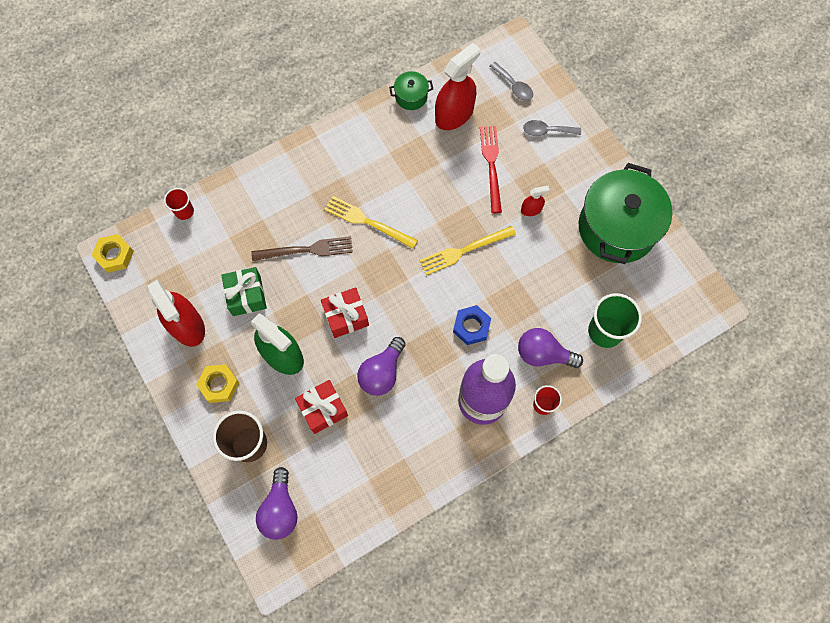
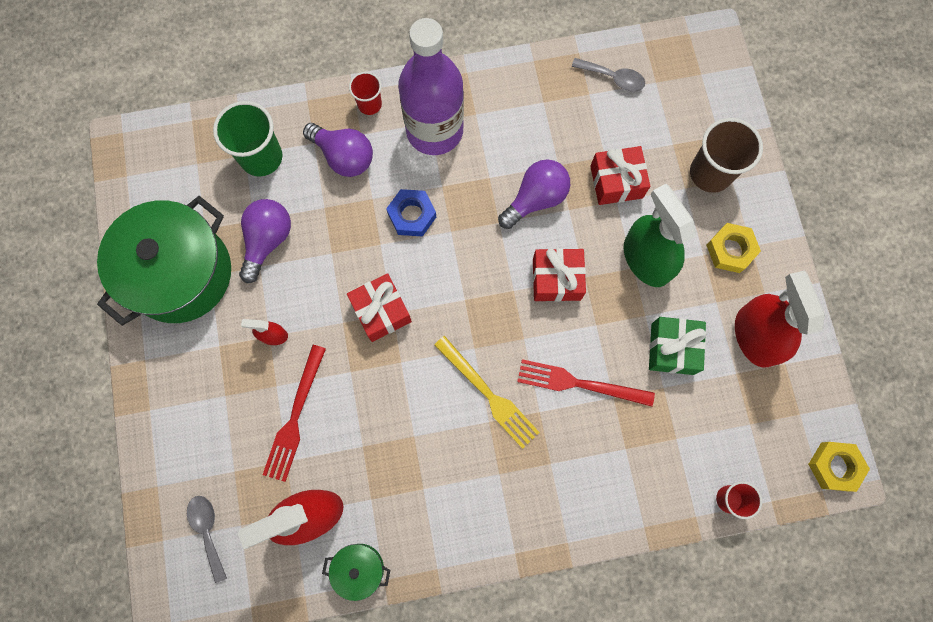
camera: 160 degrees left, 5 degrees up
(280, 509) = (692, 96): purple light bulb -> purple light bulb (268, 241)
(307, 250) = (579, 383): brown fork -> red fork
(464, 251) = (381, 311): yellow fork -> red gift
(546, 131) = (198, 441): grey spoon -> grey spoon (613, 78)

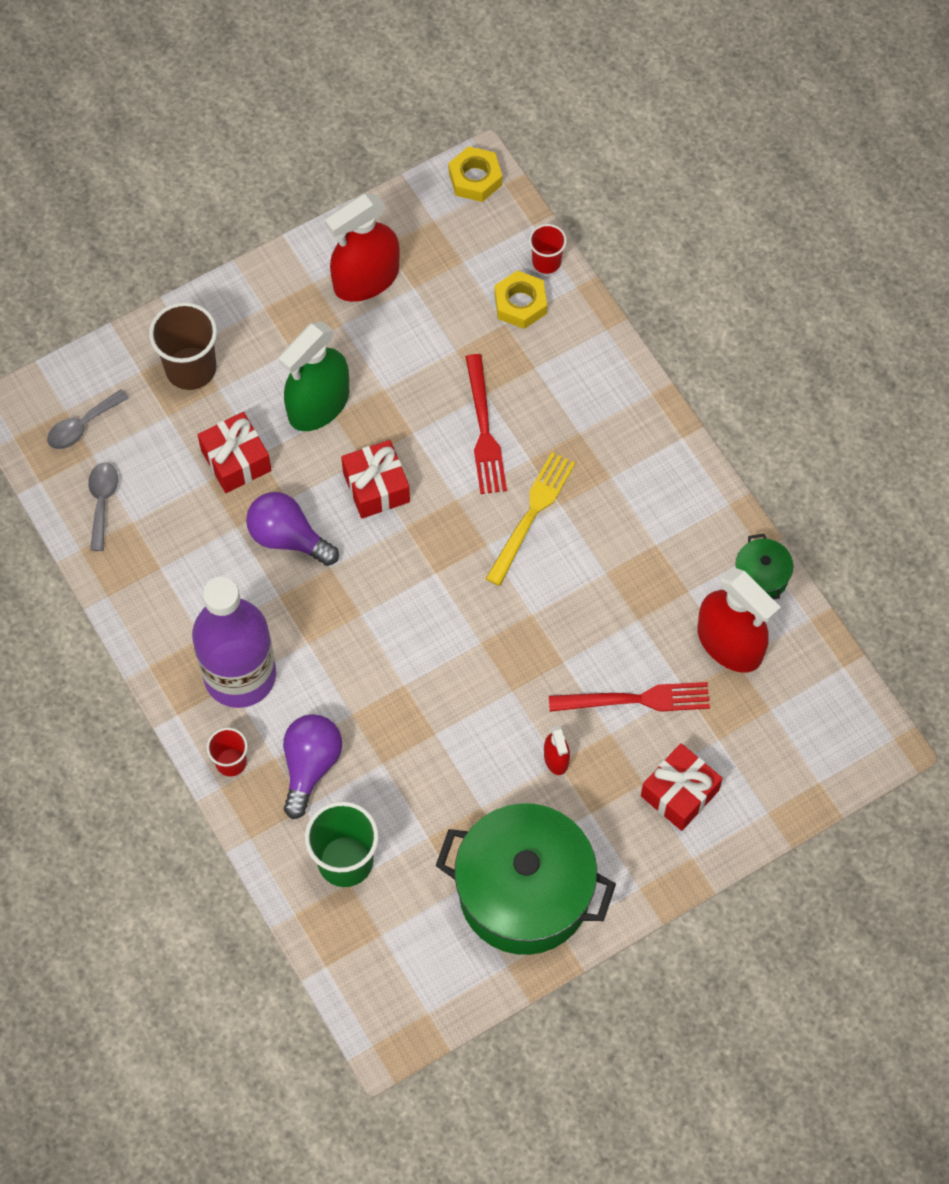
camera: 110 degrees left, 10 degrees down
(208, 531) = (790, 740): grey spoon -> grey spoon (82, 426)
(268, 241) = (447, 810): purple light bulb -> none
(381, 311) = (483, 654): red gift -> red gift (679, 793)
(412, 215) = (356, 663): blue nut -> none
(672, 349) = (411, 353): green gift -> none
(730, 250) = (277, 326): yellow nut -> yellow nut (520, 304)

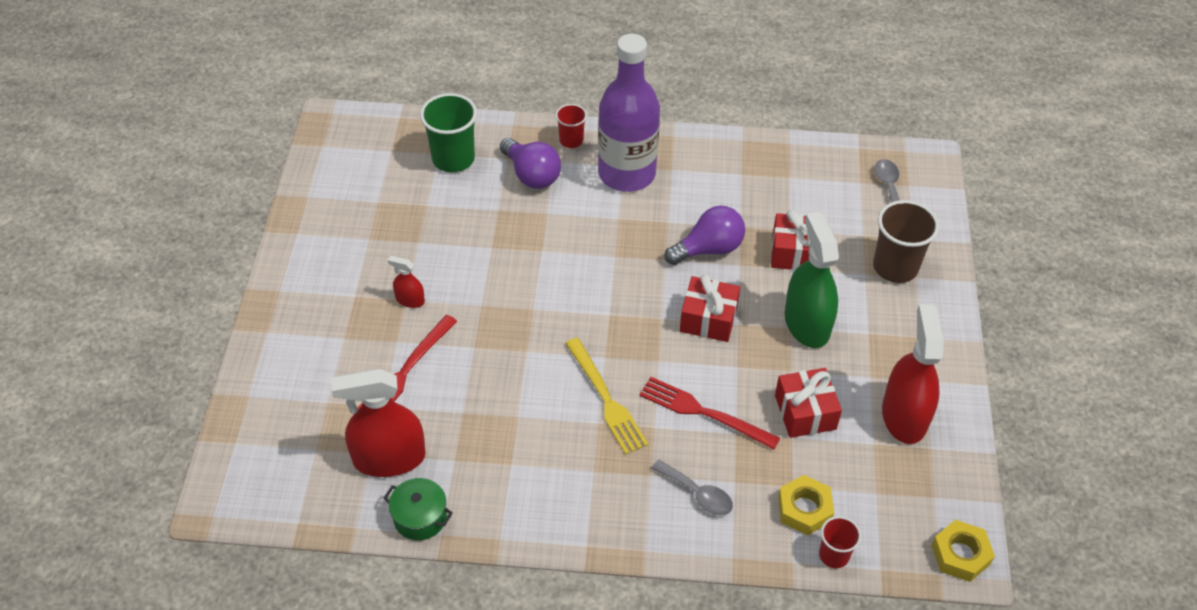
camera: 125 degrees right, 15 degrees down
(102, 501) = (818, 170): grey spoon -> grey spoon (698, 494)
(524, 892) = (342, 231): green pot -> none
(679, 793) = (316, 353): red gift -> red gift (805, 412)

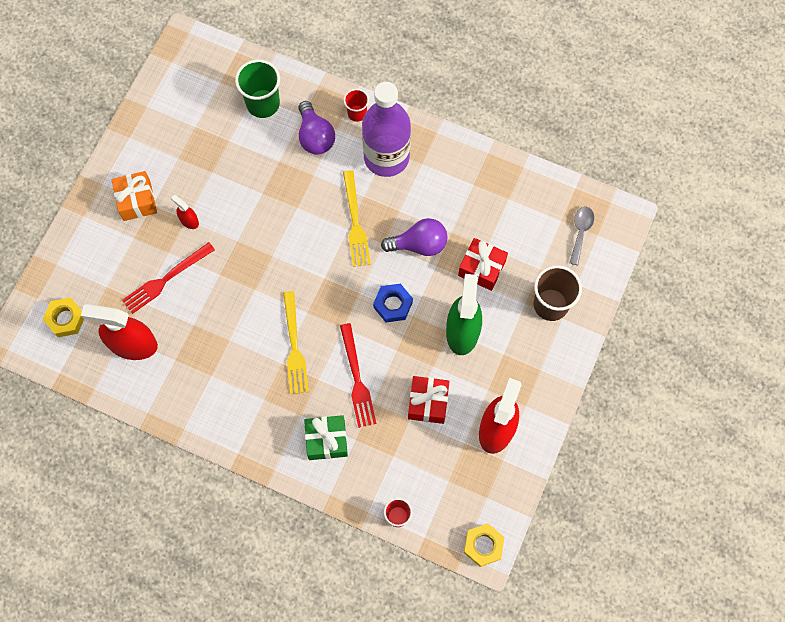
camera: 20 degrees right, 20 degrees up
(333, 297) = (137, 201): none -> orange gift
(420, 517) = (138, 396): green pot -> none
(621, 247) = (355, 222): none -> yellow fork
(698, 494) = (326, 440): grey spoon -> green gift
(703, 412) = (357, 379): red fork -> red fork turned 150 degrees counterclockwise
(708, 319) = (393, 305): red gift -> blue nut
(804, 509) = (393, 476): yellow nut -> yellow nut (66, 319)

